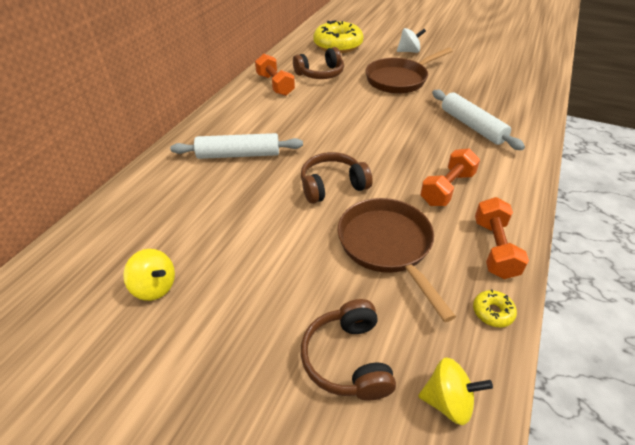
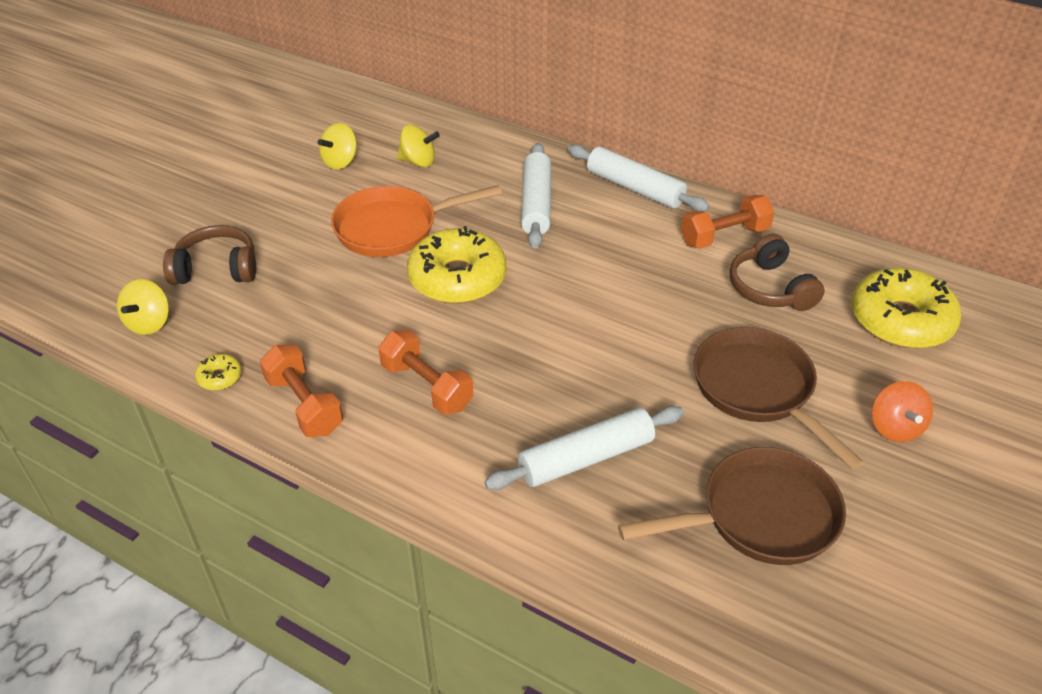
camera: 95 degrees right, 0 degrees up
(167, 226) = (418, 162): none -> yellow spinning top
(222, 114) = (634, 188): none -> white rolling pin
(271, 229) = (393, 228): none -> orange pan
(332, 186) = (457, 278): brown headphones -> yellow donut
(387, 247) = (339, 312): brown pan -> brown pan (759, 516)
(409, 51) = (895, 427): white spinning top -> orange spinning top
(494, 248) = (304, 405): orange dumbbell -> orange dumbbell turned 45 degrees clockwise

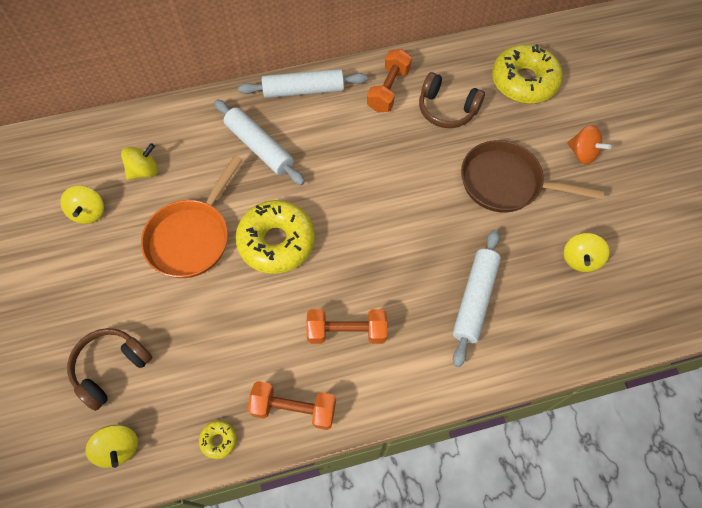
camera: 45 degrees left, 20 degrees up
(759, 516) = (580, 259): brown pan -> yellow spinning top

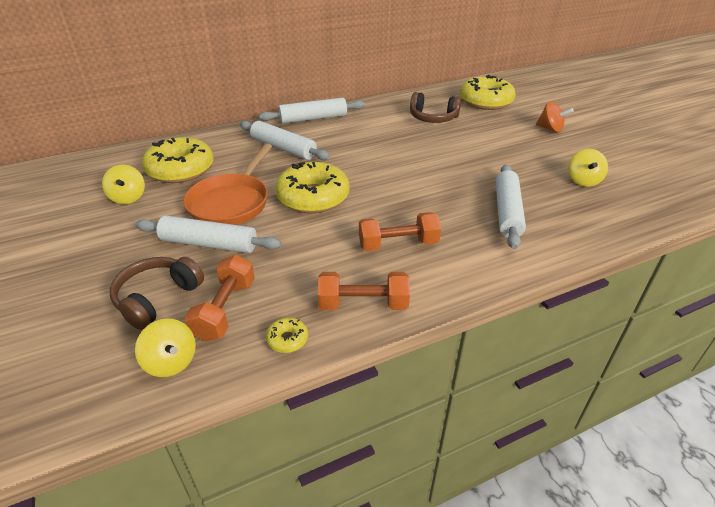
camera: 10 degrees left, 25 degrees down
(144, 171) = (180, 169): yellow spinning top -> yellow donut
(163, 299) = (209, 244): none -> white rolling pin
(388, 90) = (382, 113): orange dumbbell -> orange dumbbell (225, 310)
(506, 183) = (499, 148): brown pan -> none

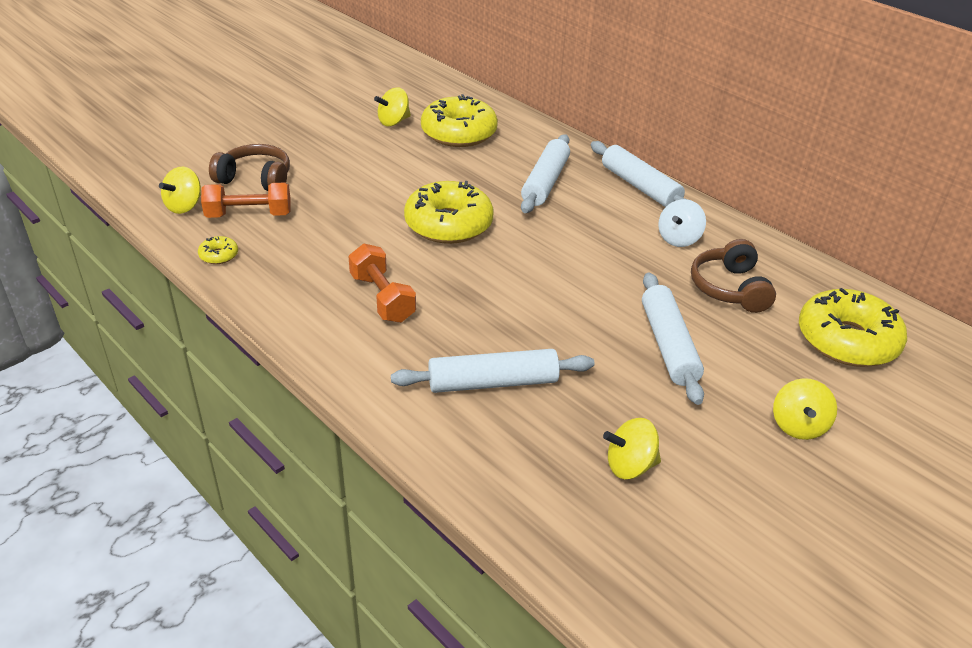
camera: 70 degrees right, 0 degrees up
(209, 244) = (338, 183): white rolling pin -> white rolling pin (668, 345)
(232, 202) = (413, 177): orange pan -> none
(363, 304) = (275, 290): orange dumbbell -> none
(378, 120) = (678, 239): none -> white spinning top
(550, 129) = (798, 426): orange spinning top -> yellow spinning top

